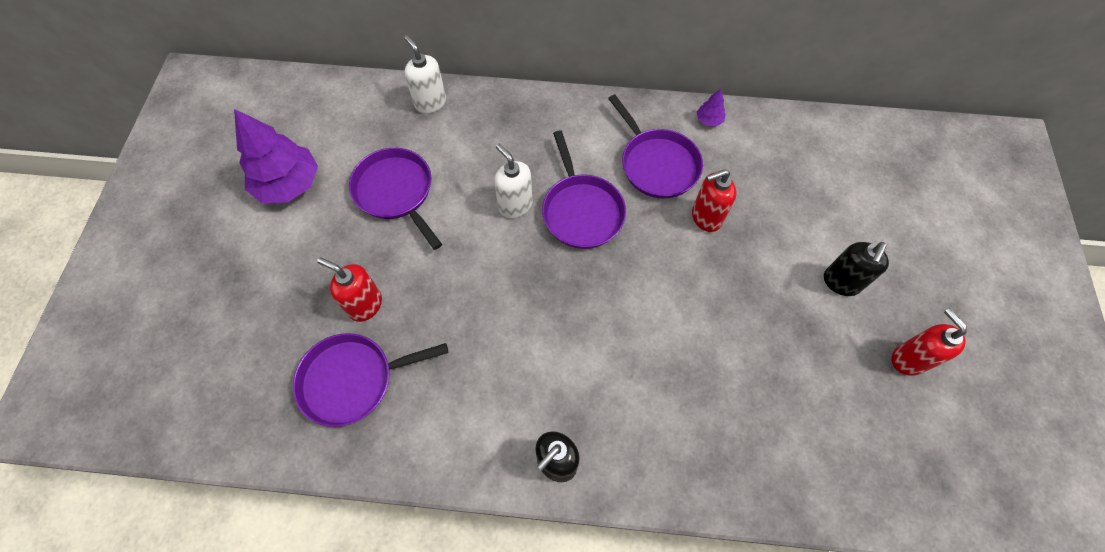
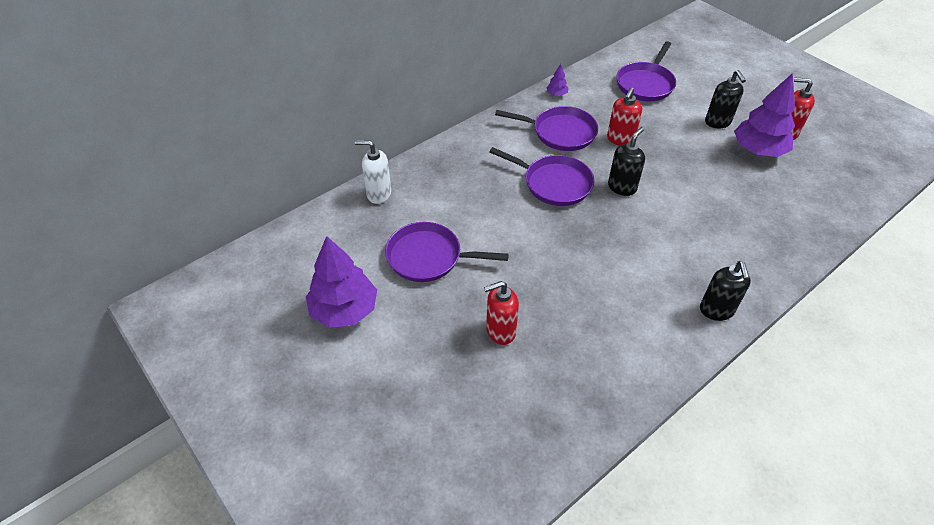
camera: 45 degrees left, 15 degrees down
(352, 380) = (553, 376): purple pan -> purple pan (645, 84)
(515, 205) = (513, 208): white soap dispenser -> none
(638, 267) = (622, 187): none -> black soap dispenser
(841, 350) = (758, 150): none -> purple tree

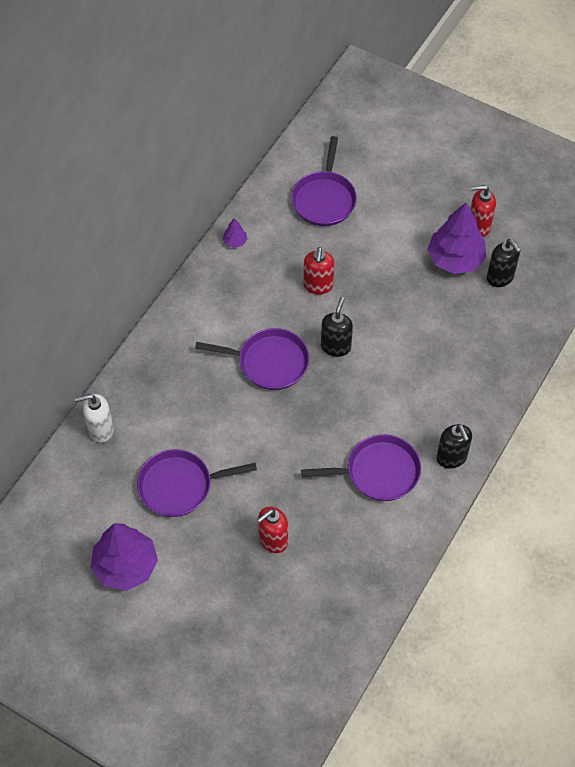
camera: 20 degrees left, 10 degrees up
(560, 132) = (255, 294): purple pan -> purple pan (378, 472)
(717, 122) = (409, 232): black soap dispenser -> black soap dispenser (500, 277)

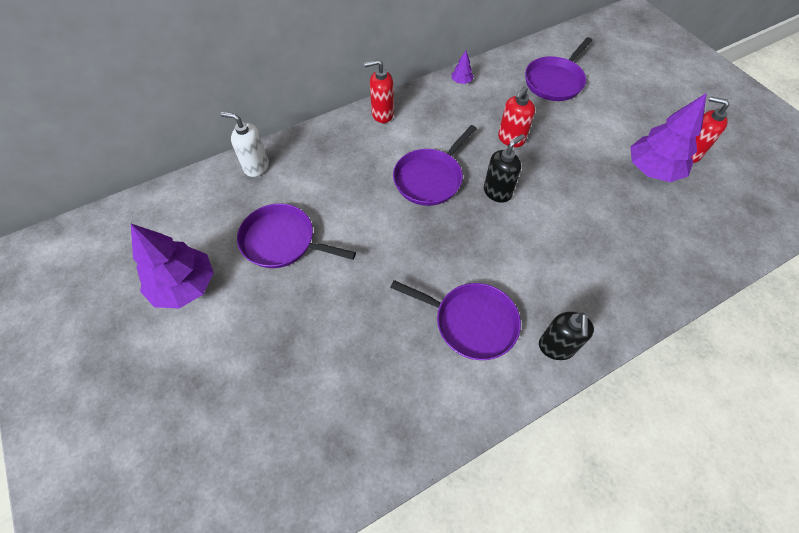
camera: 30 degrees right, 0 degrees up
(269, 362) = (430, 178): purple pan -> purple pan turned 90 degrees clockwise
(273, 540) = (327, 334): red soap dispenser -> red soap dispenser (382, 114)
(500, 277) = (692, 203): black soap dispenser -> none

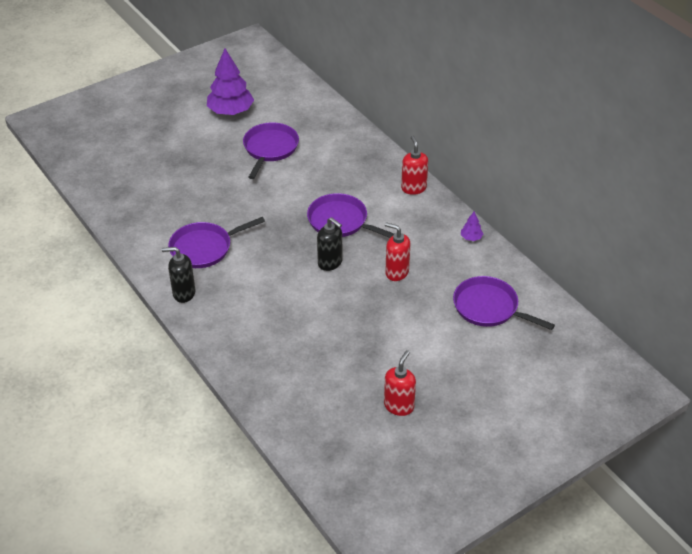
camera: 85 degrees right, 15 degrees down
(256, 166) = (341, 125): white soap dispenser -> none
(471, 322) = (204, 248): purple pan -> purple pan turned 45 degrees clockwise
(652, 170) = (371, 373): purple tree -> none

